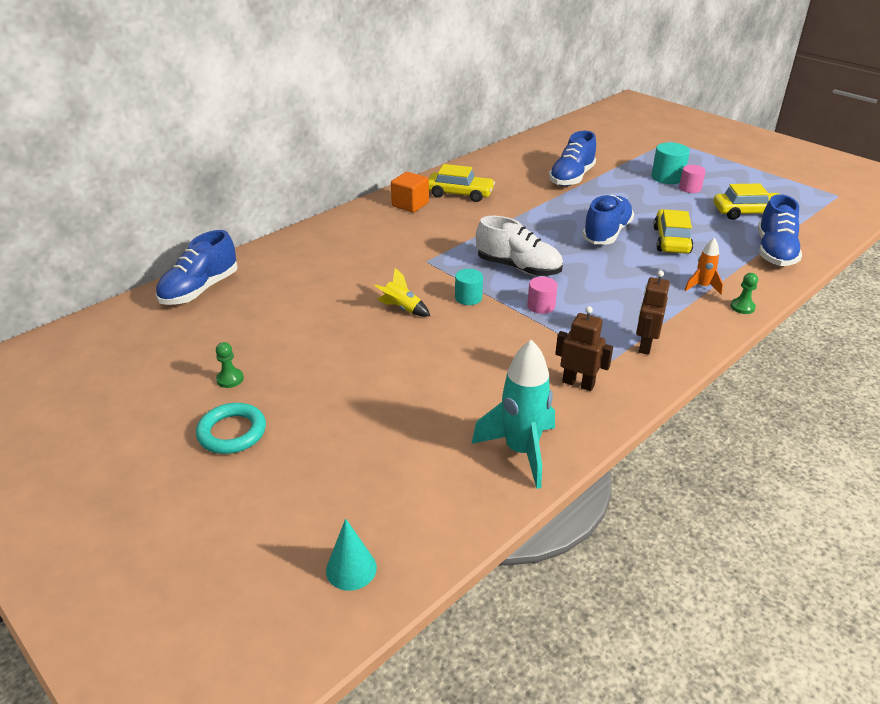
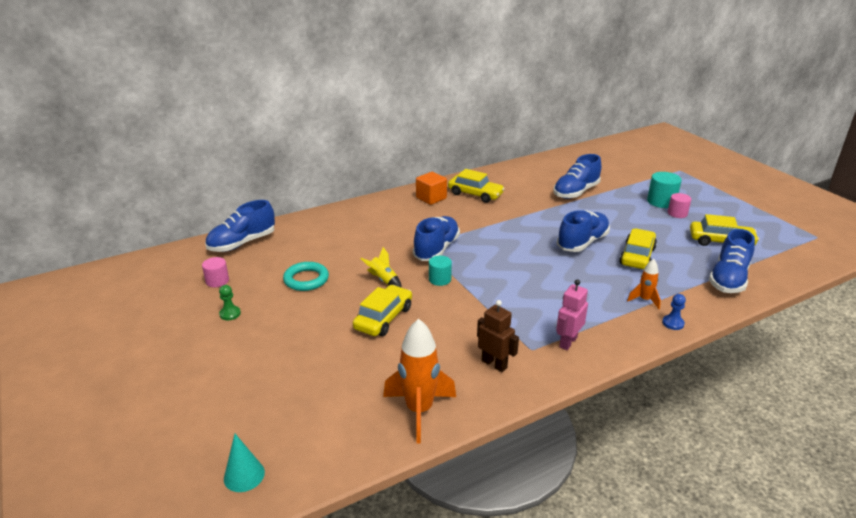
camera: 15 degrees right, 5 degrees down
(232, 432) = (211, 354): turquoise ring -> turquoise ring (306, 279)
(425, 353) = (383, 318): none -> yellow car
(447, 263) = (436, 249): none -> blue shoe
(518, 268) = (493, 261): white shoe -> none
(521, 451) = (419, 410): turquoise rocket -> orange rocket
(541, 306) = (495, 295): pink cylinder -> pink cylinder (217, 281)
(645, 345) = (568, 342): brown robot -> pink robot
(742, 307) = (673, 323): green pawn -> blue pawn

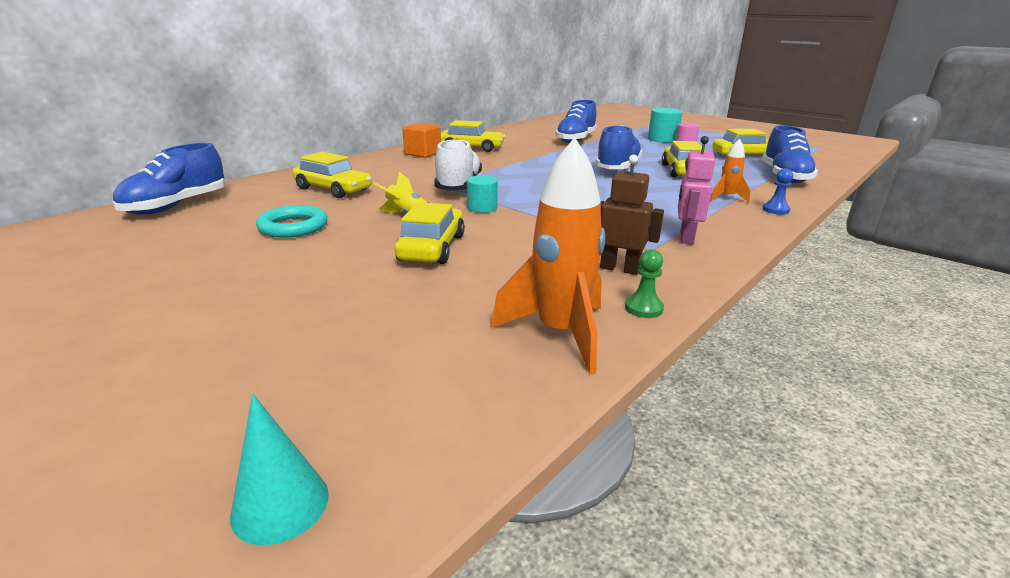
camera: 20 degrees left, 5 degrees down
(217, 281) = (143, 244): pink cylinder -> none
(230, 314) = (175, 274): green pawn -> green pawn (643, 308)
(345, 239) = (333, 189): none -> yellow car
(436, 249) = (458, 186): blue shoe -> white shoe

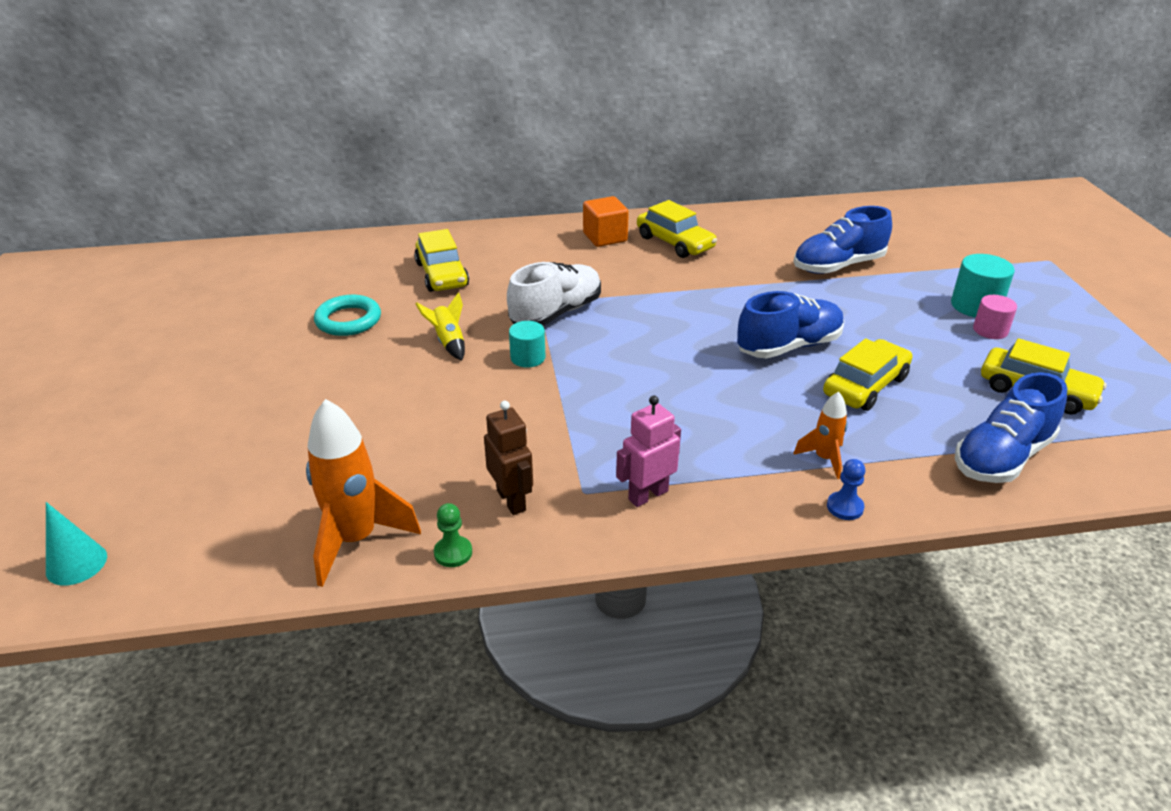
camera: 40 degrees right, 10 degrees up
(176, 206) = (306, 255): blue shoe -> none
(432, 248) = (408, 396): yellow car -> none

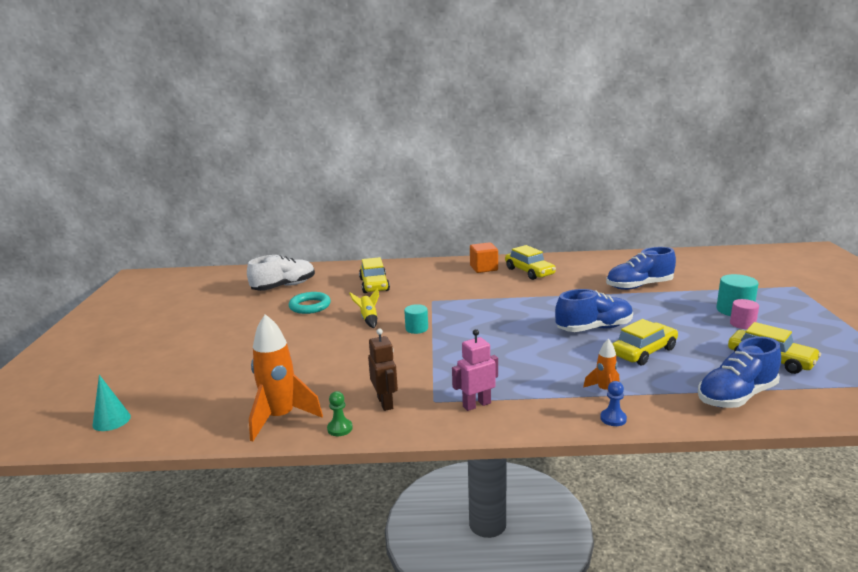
camera: 10 degrees right, 15 degrees down
(556, 313) = (441, 306): white shoe -> white shoe (284, 286)

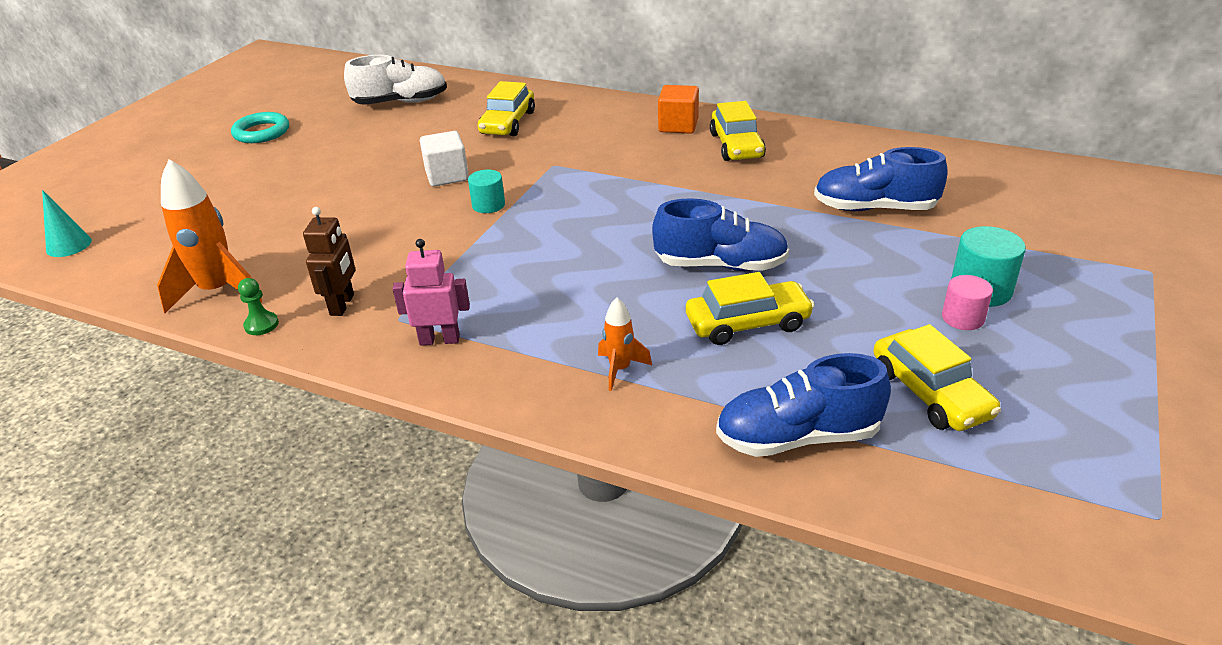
camera: 25 degrees right, 15 degrees up
(310, 306) = (400, 139): turquoise ring -> turquoise ring (261, 132)
(368, 319) = (447, 176): yellow rocket -> white cube
(613, 419) = (583, 415): blue pawn -> none

